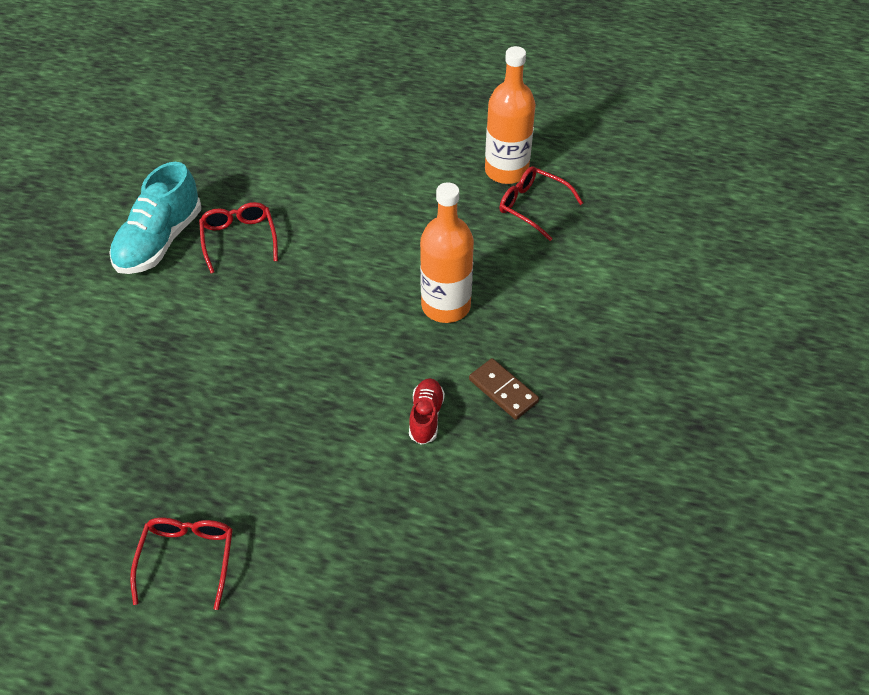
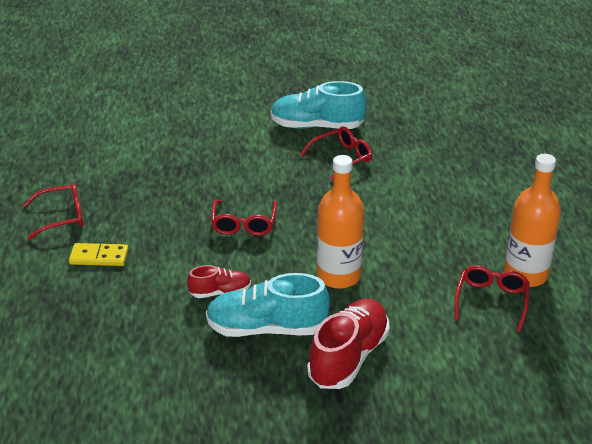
camera: 70 degrees right, 15 degrees down
(299, 529) = (99, 257): none -> yellow domino
(313, 363) = (244, 224): none -> red glasses
(503, 390) = (266, 328): brown domino -> turquoise shoe
(571, 336) = (348, 357): none -> red shoe

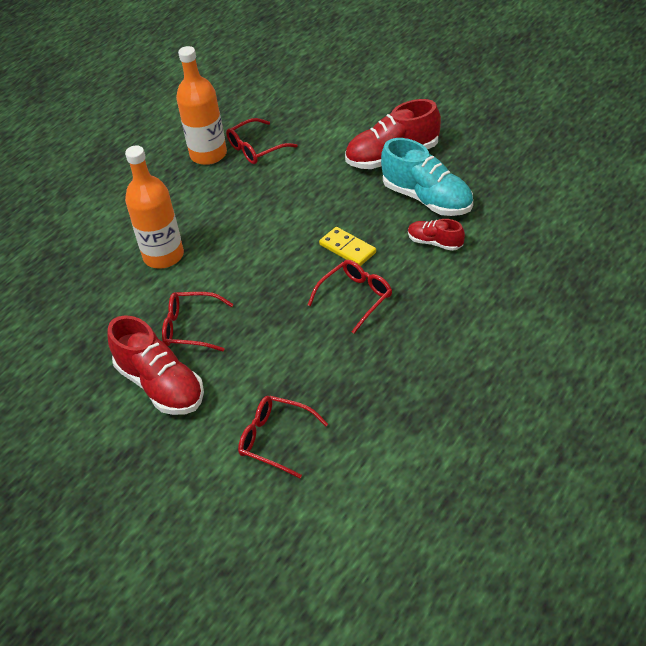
camera: 135 degrees left, 10 degrees up
(62, 217) = (518, 396): red glasses -> red glasses (275, 439)
(99, 257) = (511, 327): yellow domino -> yellow domino (347, 249)
(317, 126) = (161, 385): turquoise shoe -> red shoe
(338, 276) = (333, 213): orange bottle -> orange bottle (163, 256)

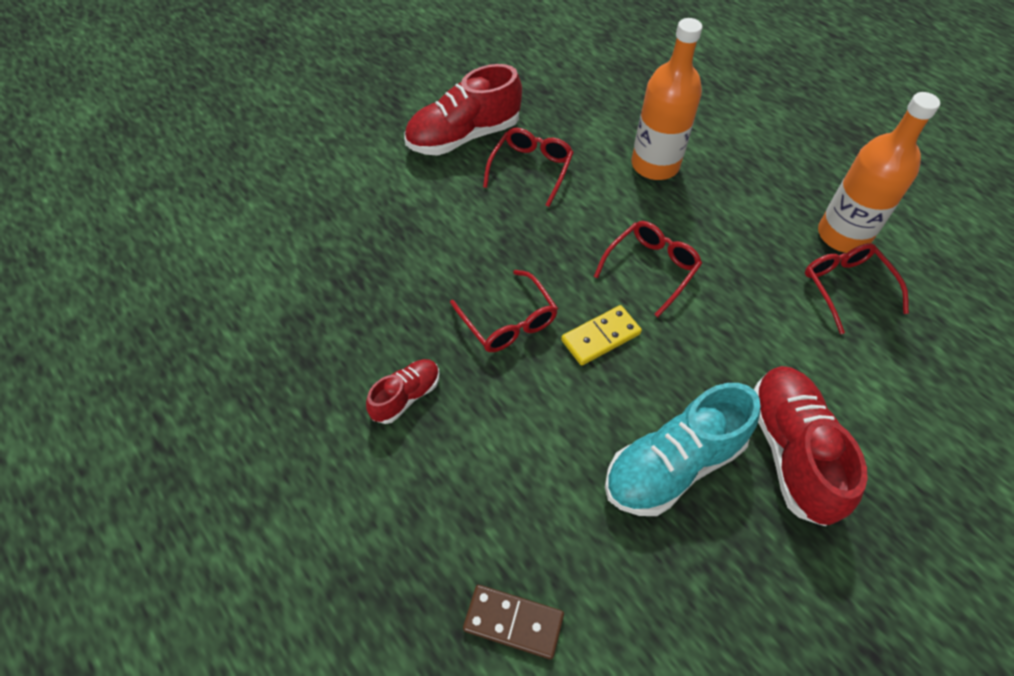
camera: 100 degrees right, 10 degrees up
(275, 439) = (346, 205): red glasses -> red glasses (651, 269)
(435, 242) = (573, 442): red shoe -> red shoe (406, 396)
(559, 239) = (513, 622): none -> brown domino

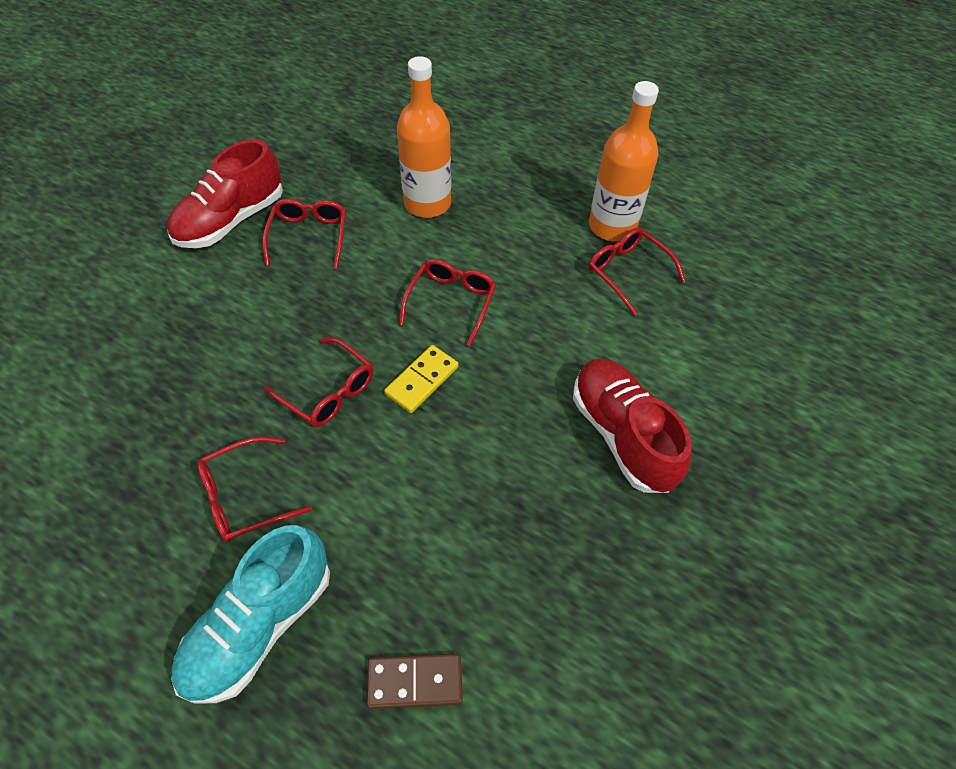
camera: 20 degrees left, 0 degrees up
(406, 396) = (245, 496): red shoe -> red glasses
(673, 465) = (522, 481): turquoise shoe -> turquoise shoe (260, 624)

